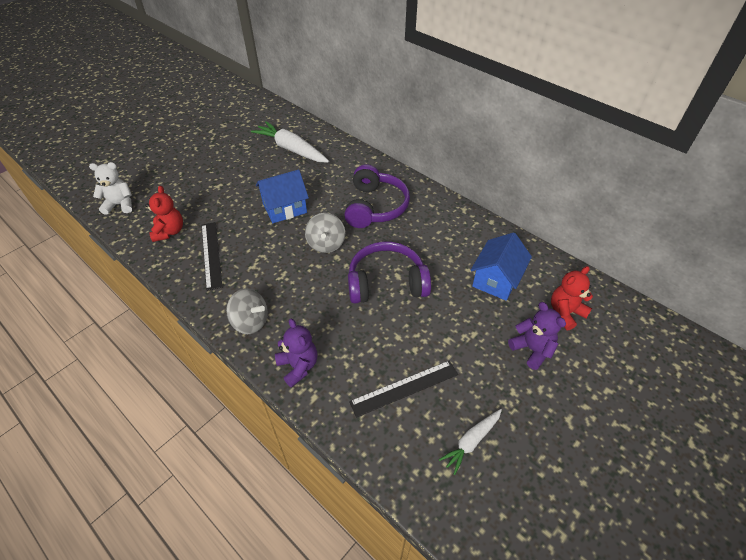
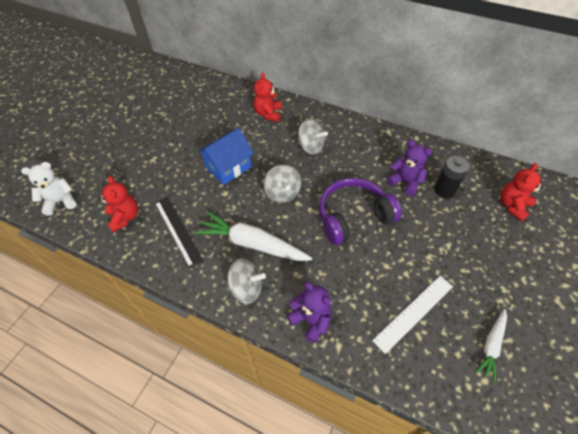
camera: 15 degrees left, 5 degrees up
(291, 149) = (209, 107): white carrot -> white carrot (252, 244)
(347, 167) = (268, 114): none -> red teddy bear
(375, 207) = (311, 147): purple headphones -> grey spinning top
(404, 388) = (414, 313): black ruler -> white ruler
(496, 279) = (444, 190): blue house -> black battery
(532, 349) = (501, 246): purple teddy bear -> purple teddy bear (405, 182)

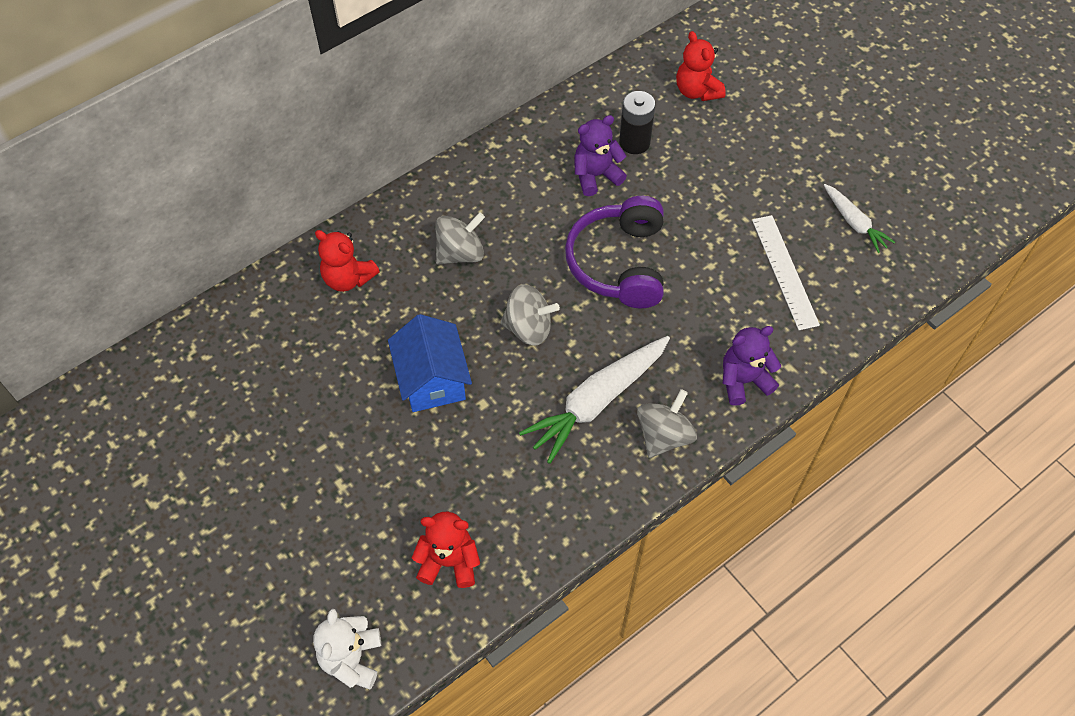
camera: 65 degrees left, 5 degrees up
(178, 230) = (519, 491): black ruler -> none

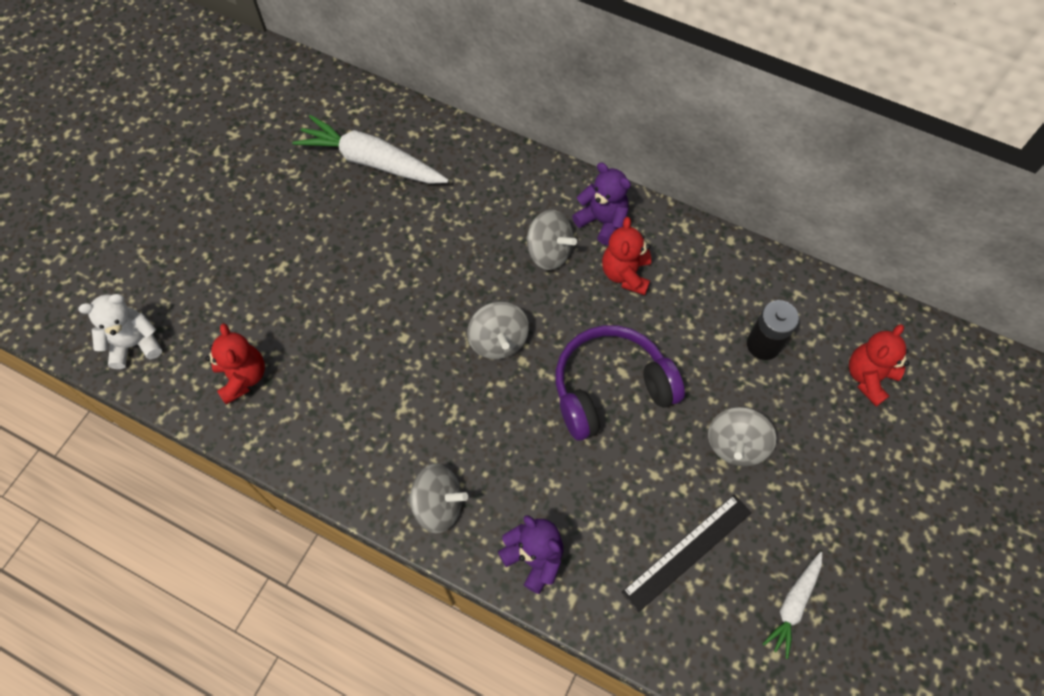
camera: 65 degrees right, 5 degrees up
(348, 278) = (478, 181): red teddy bear -> red teddy bear (625, 274)
(432, 379) = (409, 288): blue house -> none
(596, 175) = (701, 326): purple teddy bear -> purple teddy bear (602, 221)
(597, 401) = (448, 431): white carrot -> white carrot (372, 161)
(711, 200) = (735, 444): none -> grey spinning top
(785, 271) = (687, 552): white ruler -> black ruler

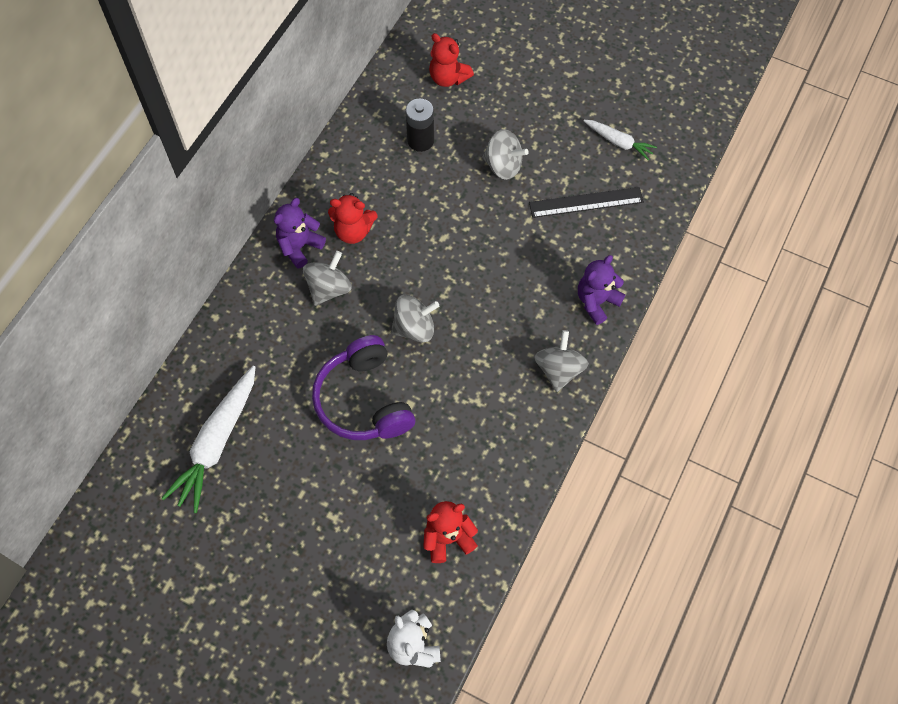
camera: 90 degrees left, 0 degrees up
(610, 388) = (458, 246): purple headphones -> purple headphones (364, 400)
(687, 552) = (586, 202): black ruler -> black ruler turned 60 degrees counterclockwise

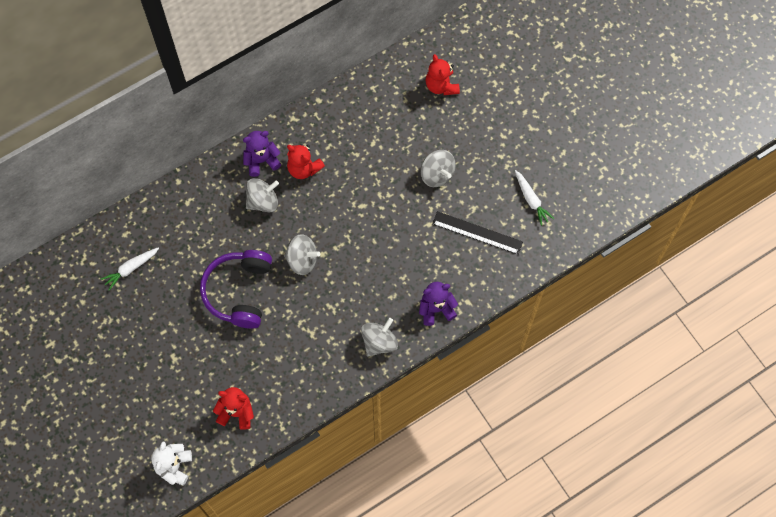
camera: 30 degrees right, 5 degrees up
(217, 442) = (131, 268): white carrot -> white carrot, size x0.55
(420, 140) = (391, 124): black battery -> none

